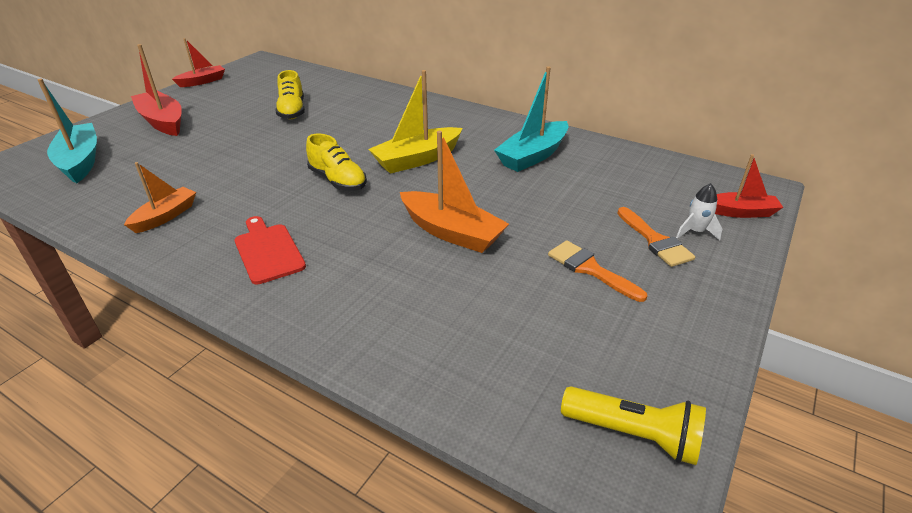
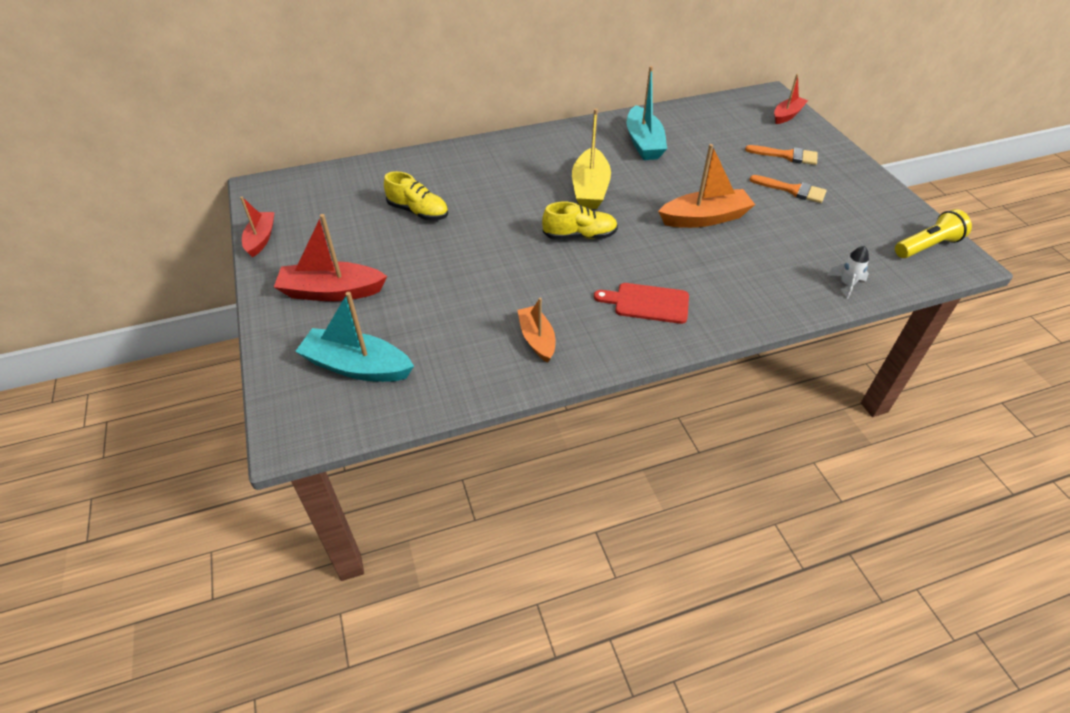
camera: 50 degrees left, 10 degrees up
(590, 269) = (792, 190): orange brush -> orange brush turned 150 degrees counterclockwise
(695, 232) = (791, 139): white rocket -> white rocket (846, 284)

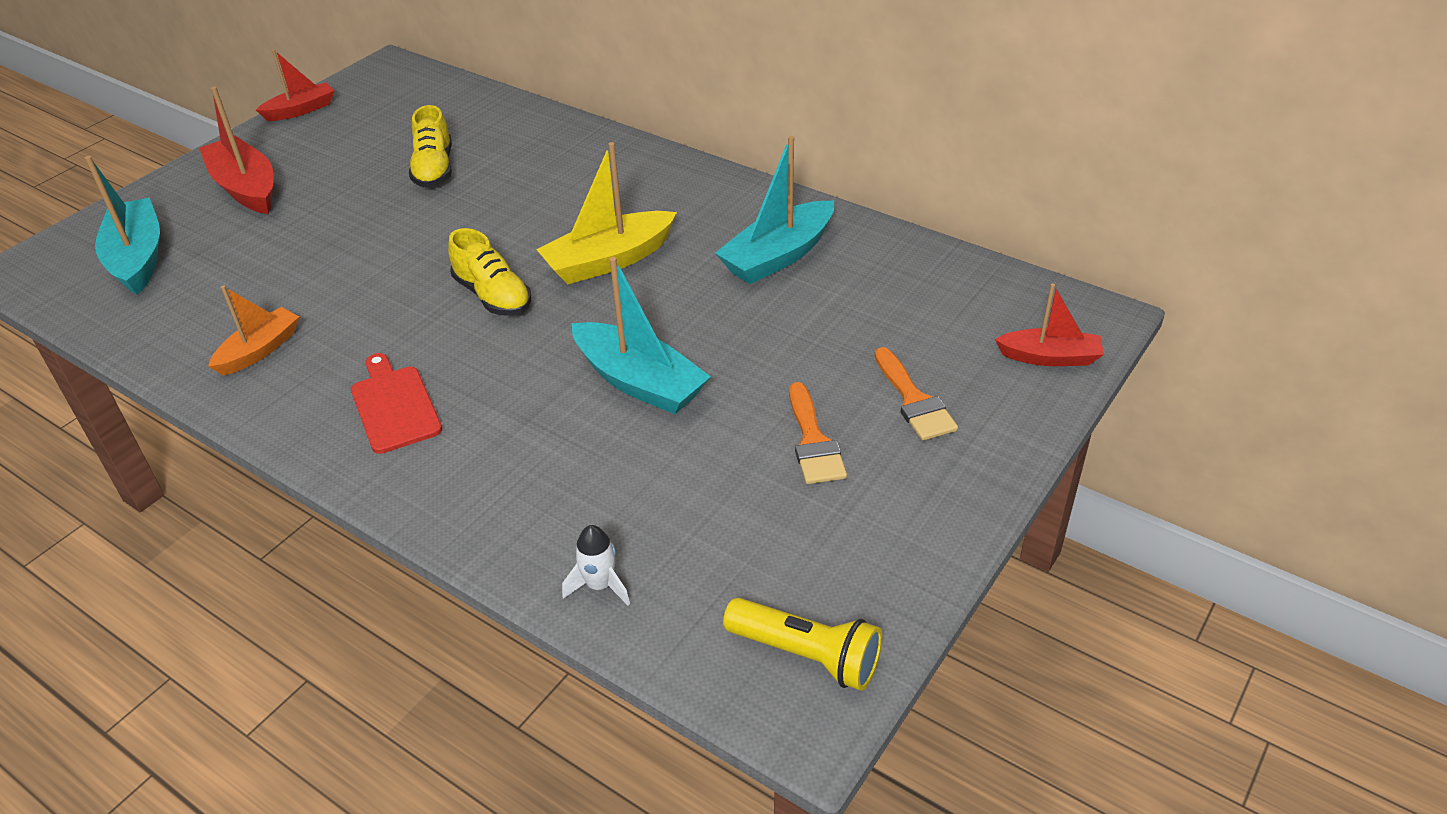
camera: 55 degrees right, 5 degrees down
(704, 218) = (639, 382): orange boat -> turquoise boat

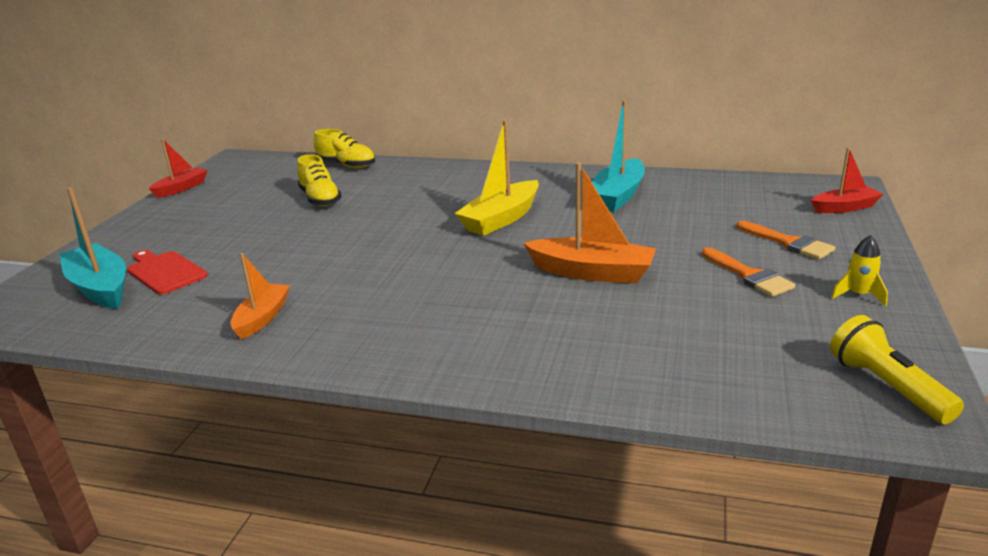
camera: 20 degrees left, 15 degrees down
(246, 188) = (169, 233): red boat -> none
(394, 406) = (412, 325): red cutting board -> red cutting board (165, 272)
(493, 296) = (432, 252): yellow shoe -> yellow shoe (346, 165)
(600, 585) = (690, 387): white rocket -> none
(639, 382) = (592, 272): turquoise boat -> orange boat
(806, 655) = (887, 387): yellow flashlight -> yellow flashlight turned 120 degrees counterclockwise
(913, 512) = (858, 295): none -> yellow rocket

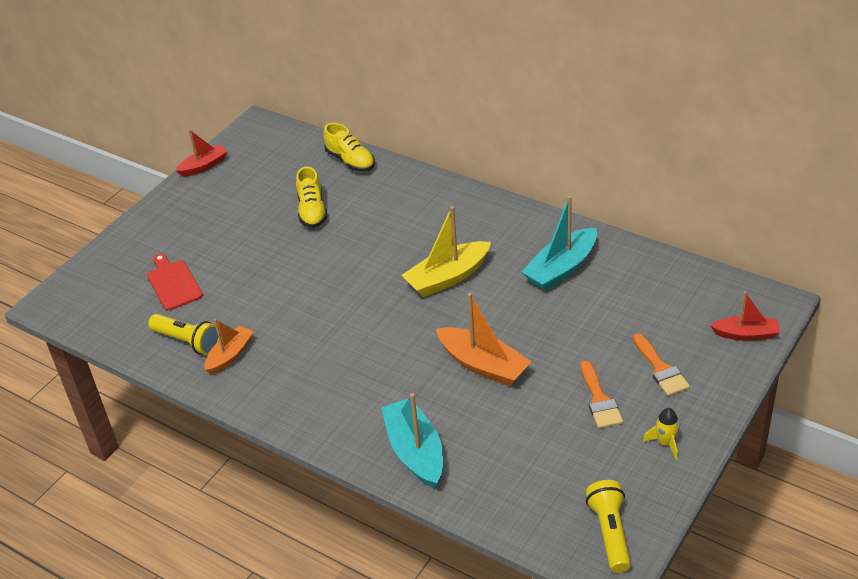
camera: 20 degrees right, 15 degrees up
(100, 288) = (126, 291): turquoise boat -> turquoise boat (415, 452)
(198, 315) = (188, 341): none -> yellow flashlight

